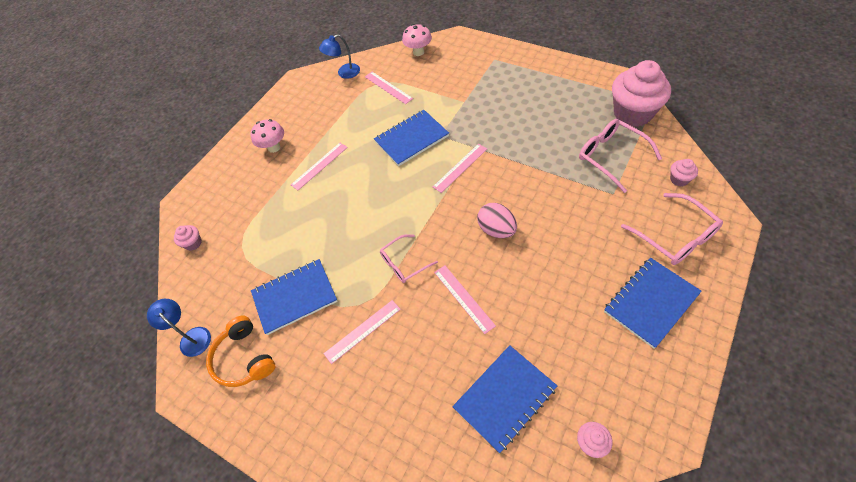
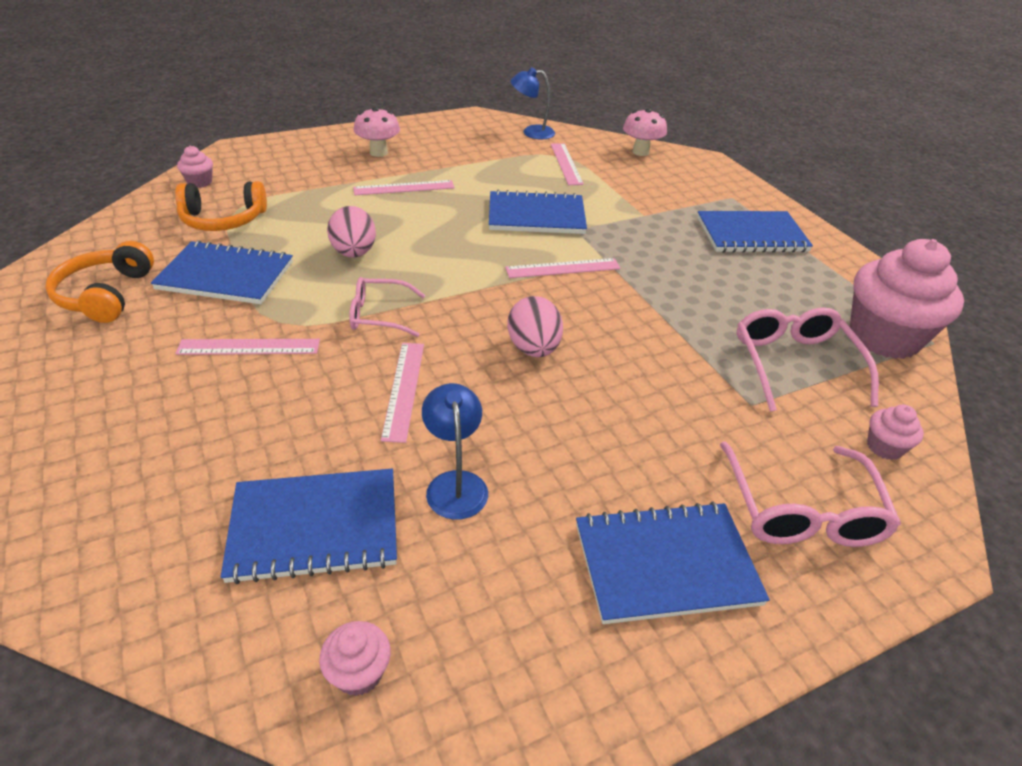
camera: 25 degrees right, 15 degrees down
(192, 337) = (90, 249): blue lamp -> blue lamp (455, 484)
(244, 260) = (223, 219): none -> orange headphones
(345, 232) = (354, 253): none -> pink egg
(525, 82) = (751, 235): none -> blue notebook

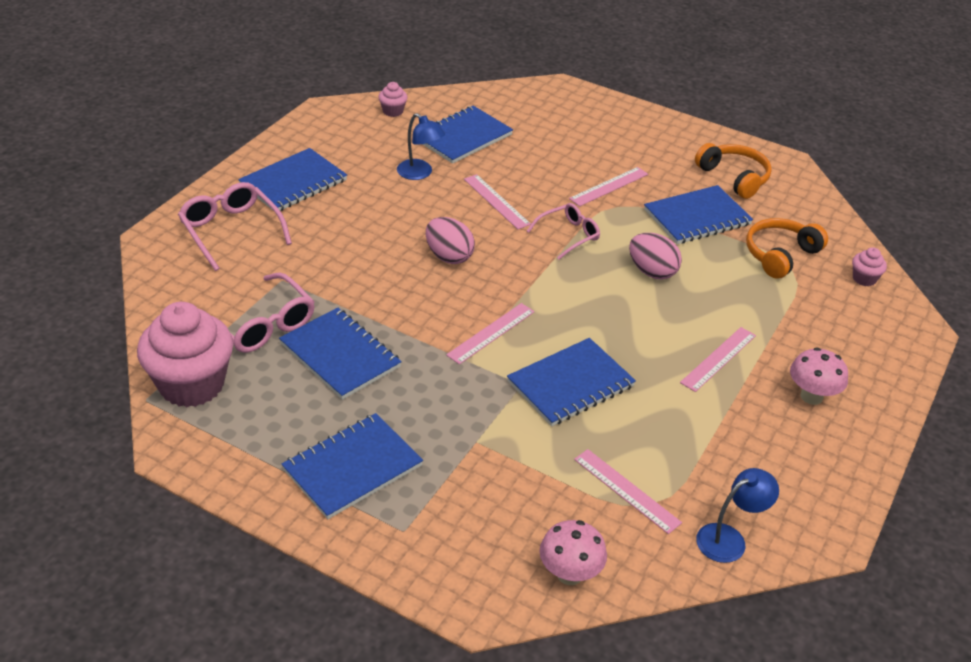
camera: 145 degrees right, 0 degrees up
(721, 305) = (340, 355): none -> blue notebook
(884, 447) = (184, 287): pink cupcake -> none

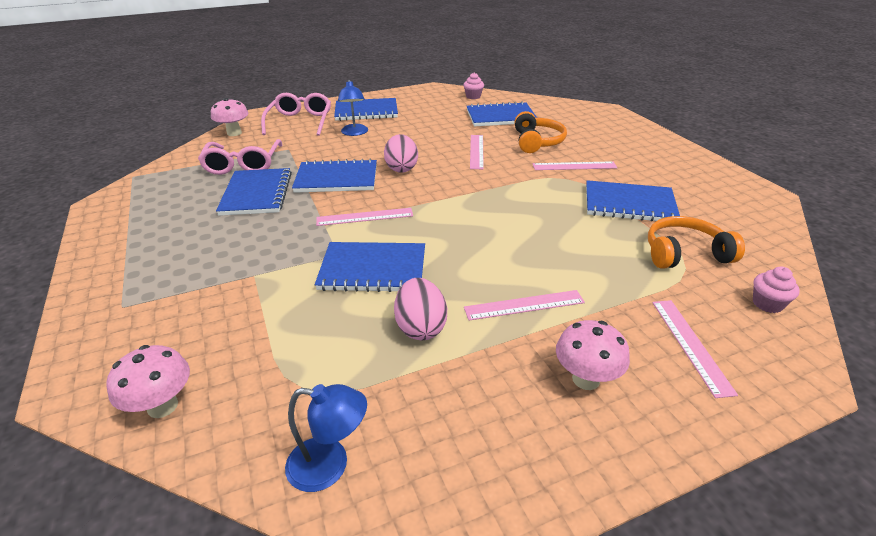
camera: 40 degrees right, 5 degrees down
(170, 282) = (234, 133): none -> pink mushroom
(192, 384) = (163, 178): pink cupcake -> none
(352, 468) = (161, 254): blue notebook -> blue notebook (336, 179)
(420, 173) = (446, 126): blue lamp -> blue lamp (354, 133)
(568, 235) = (503, 183): pink glasses -> none
(626, 490) = (303, 366): pink ruler -> pink ruler (690, 345)
(652, 272) = (542, 224): pink egg -> pink egg (421, 327)
(734, 177) = (697, 190): orange headphones -> orange headphones (537, 142)

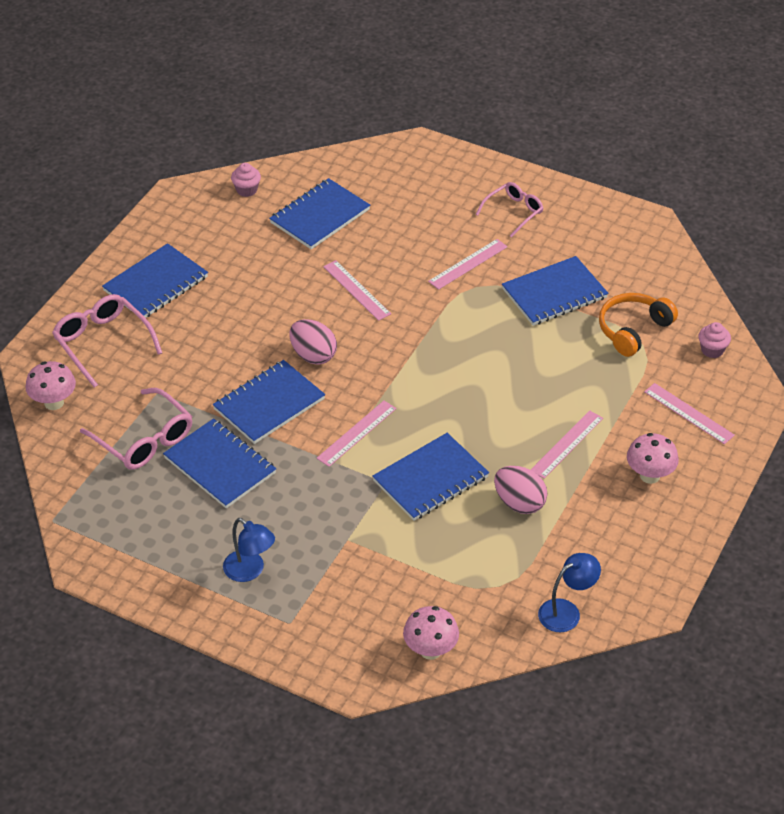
camera: 40 degrees left, 10 degrees up
(354, 133) = (194, 328): blue lamp -> blue lamp (250, 571)
(537, 142) = (399, 243): orange headphones -> none
(643, 154) = (514, 212): none -> pink glasses

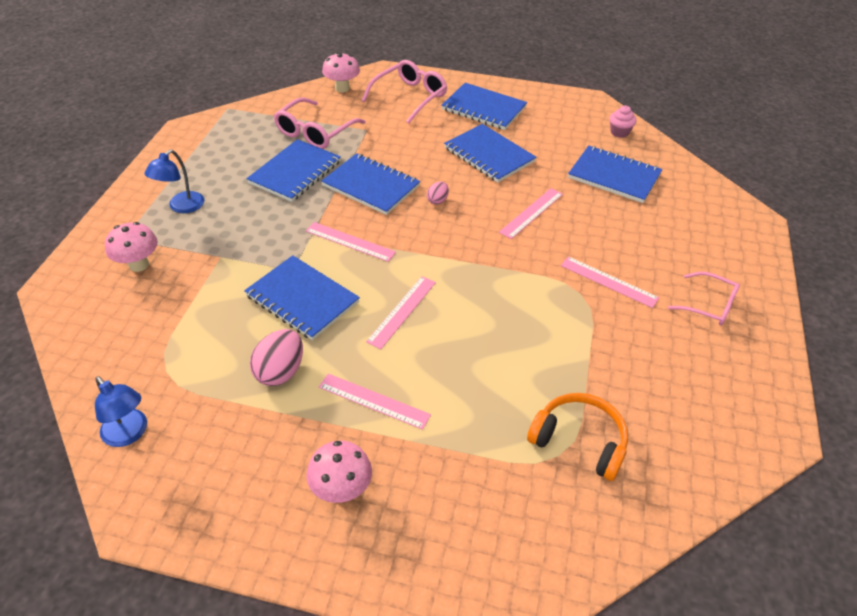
camera: 75 degrees right, 0 degrees up
(313, 355) = (437, 200): pink egg -> pink egg, size x0.55
(430, 650) = (85, 332): pink mushroom -> pink mushroom (139, 265)
(554, 293) = (602, 357): blue notebook -> blue notebook (489, 155)
(688, 413) = (457, 521): pink ruler -> pink ruler (402, 311)
(712, 350) = (582, 536): pink cupcake -> none

